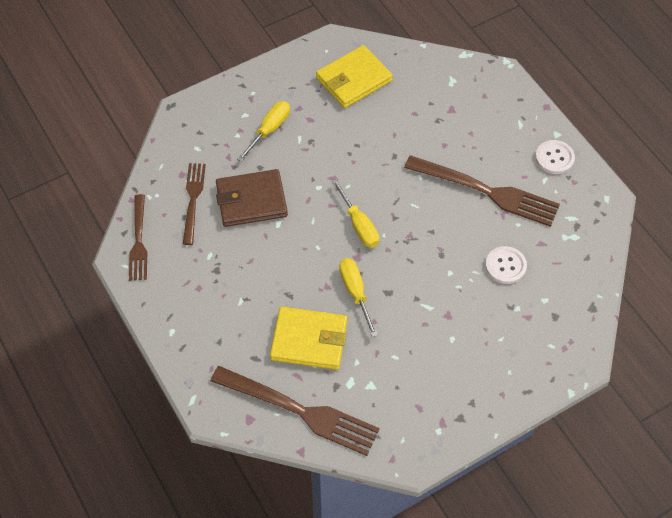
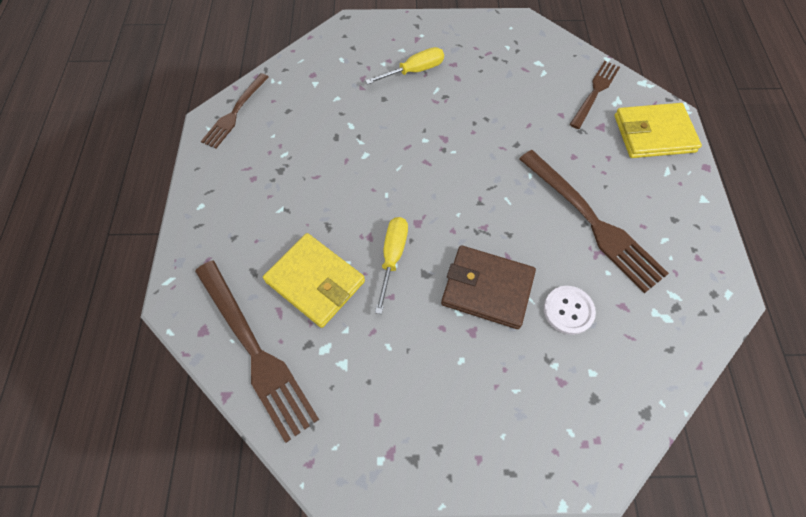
camera: 30 degrees right, 5 degrees up
(193, 199) = (306, 99): brown fork -> brown fork (595, 92)
(251, 201) = (355, 124): brown wallet -> brown wallet (487, 289)
(354, 79) = (520, 61): yellow wallet -> yellow wallet (654, 134)
(359, 224) = (440, 192): yellow screwdriver -> none
(554, 158) = (688, 222): white button -> none

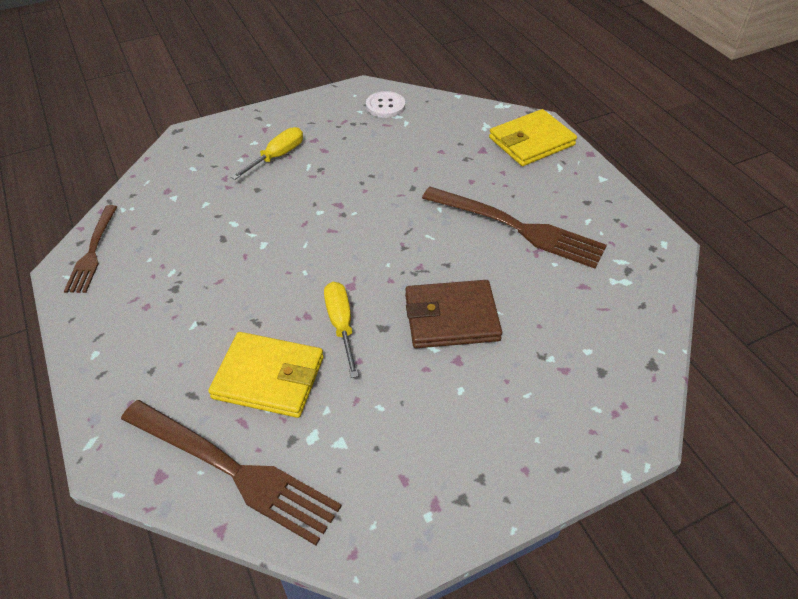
camera: 25 degrees left, 15 degrees down
(568, 310) = (537, 307): white button -> white button (385, 106)
(595, 92) = (461, 124): brown fork -> none

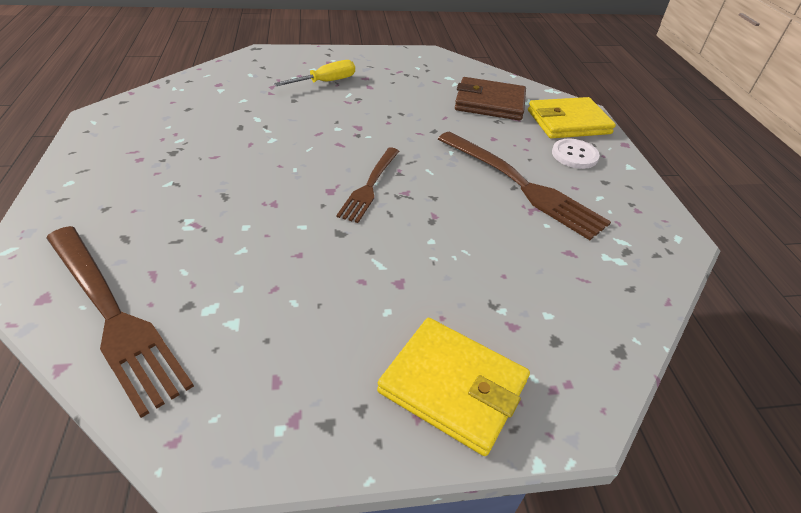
camera: 15 degrees right, 5 degrees down
(93, 252) = (127, 110): brown fork -> brown fork (370, 186)
(269, 377) = (204, 244): yellow wallet -> yellow wallet (453, 386)
(341, 325) = (300, 220): yellow screwdriver -> none
(385, 106) = (442, 68): white button -> white button (574, 155)
(451, 318) = (413, 243): brown wallet -> brown wallet (489, 103)

